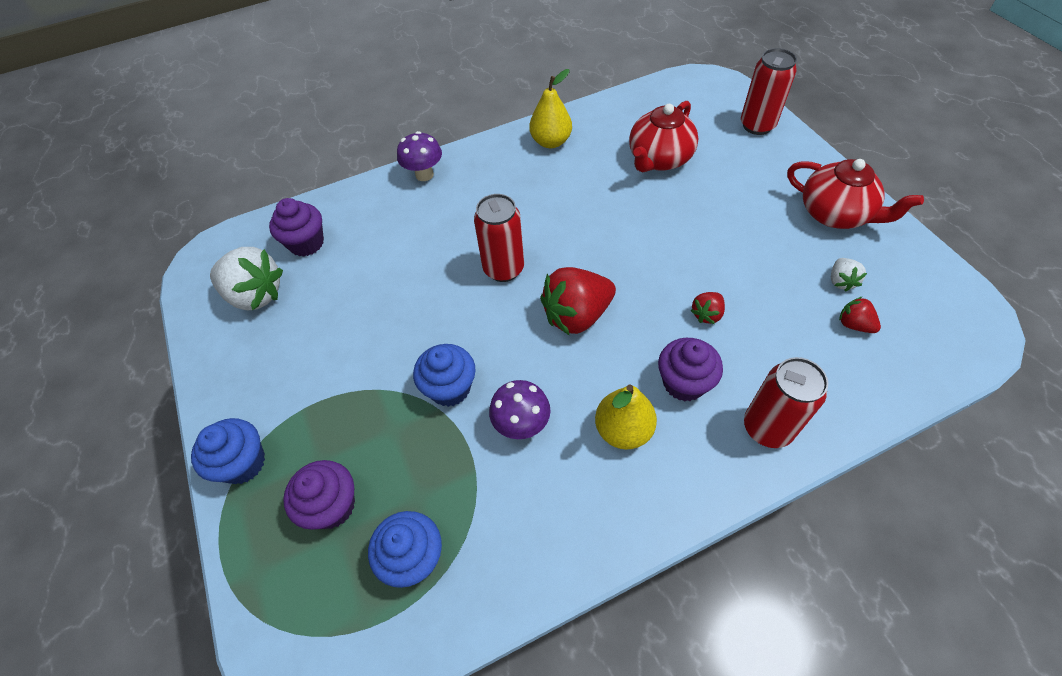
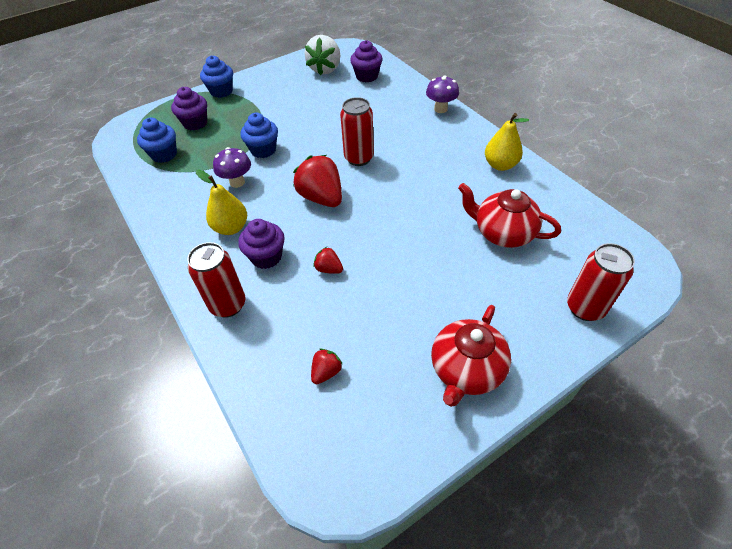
camera: 80 degrees right, 5 degrees down
(841, 281) = (376, 366): white strawberry -> none

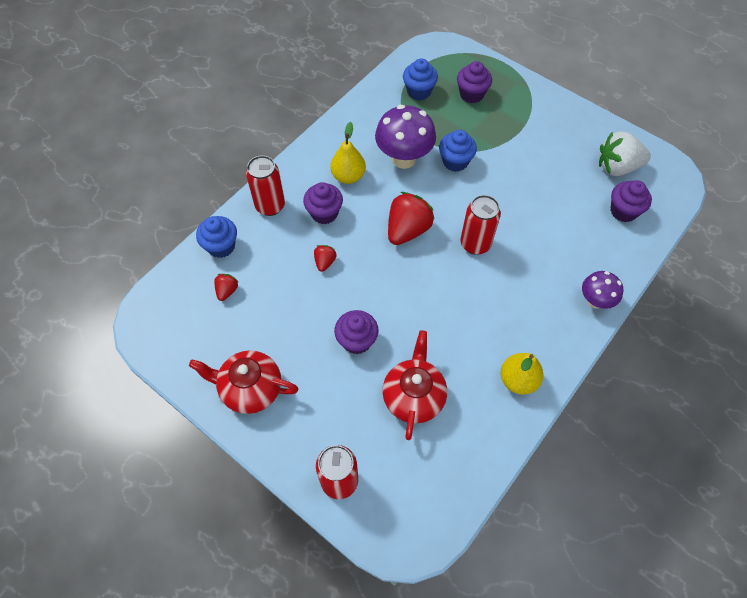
camera: 70 degrees right, 10 degrees up
(221, 91) = (530, 93): blue cupcake -> blue cupcake (221, 246)
(237, 182) = (404, 159): purple mushroom -> purple mushroom, size x1.69
(326, 372) = (227, 291): red strawberry -> red strawberry turned 90 degrees counterclockwise
(432, 262) = (357, 340): none -> purple cupcake

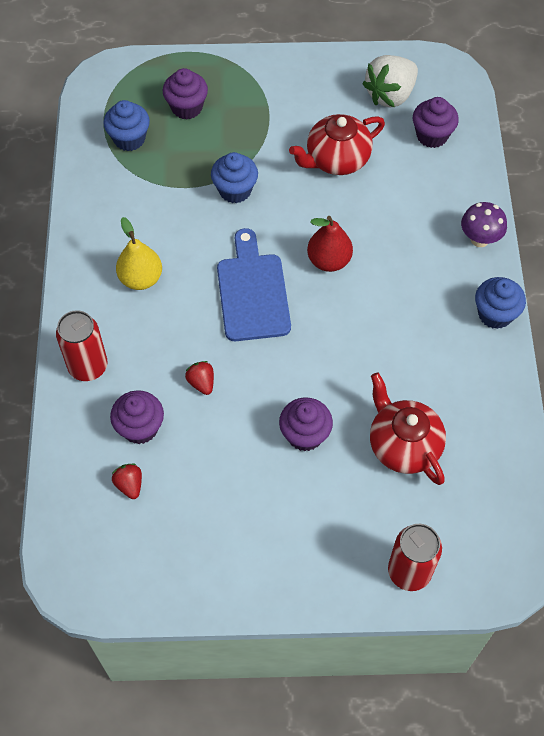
camera: 40 degrees left, 0 degrees up
(221, 246) = (77, 445): blue cupcake -> blue cupcake (495, 314)
(250, 389) = (247, 558): red teapot -> red teapot (336, 159)
(324, 213) = (153, 334): purple cupcake -> purple cupcake (140, 428)
(404, 159) = (181, 221): purple mushroom -> none
(408, 230) = (252, 292): red strawberry -> blue cutting board
(475, 244) = (329, 261): red can -> red pear
(518, 380) = (478, 360): yellow pear -> none

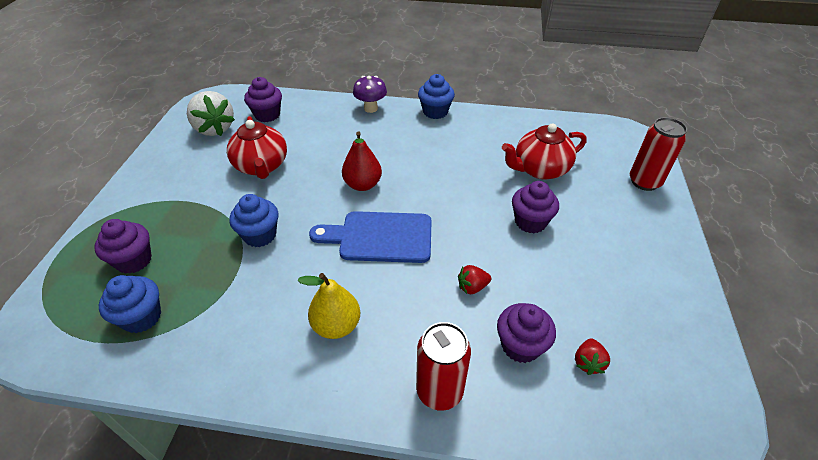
camera: 80 degrees left, 15 degrees down
(129, 485) = (588, 362): red strawberry -> red strawberry turned 60 degrees counterclockwise

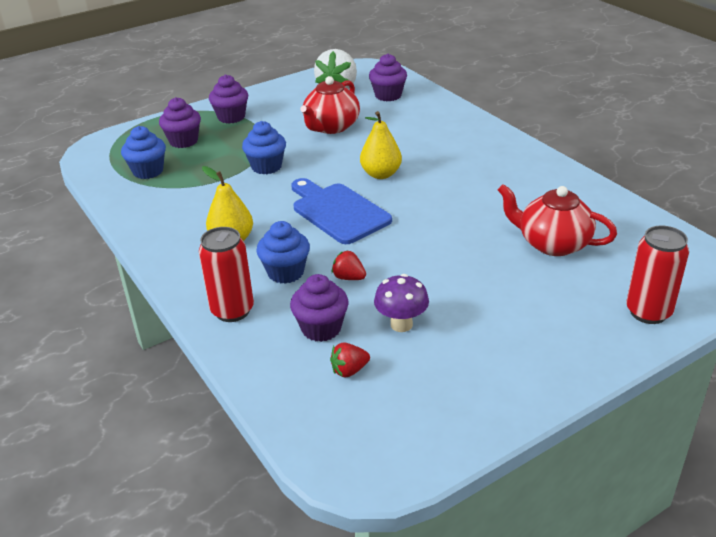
camera: 50 degrees right, 10 degrees down
(362, 185) = (381, 174): red pear -> yellow pear
(371, 108) = (477, 127): purple mushroom -> purple mushroom (401, 324)
(435, 112) = (532, 155): blue cupcake -> blue cupcake (285, 272)
(530, 222) = (470, 271): purple cupcake -> purple cupcake (231, 117)

